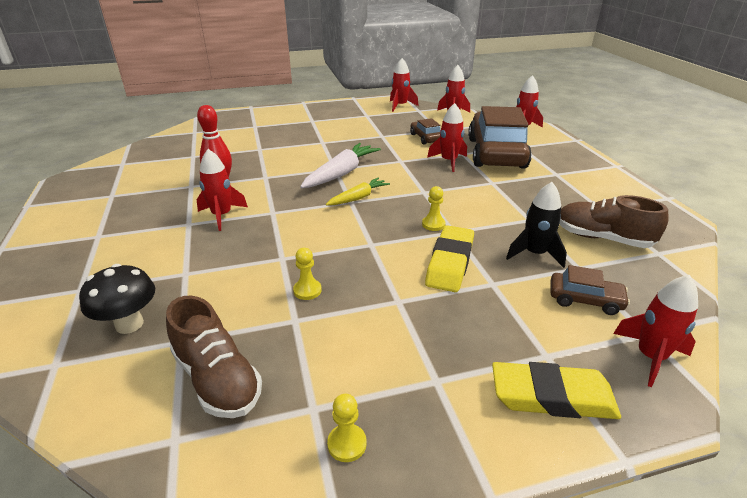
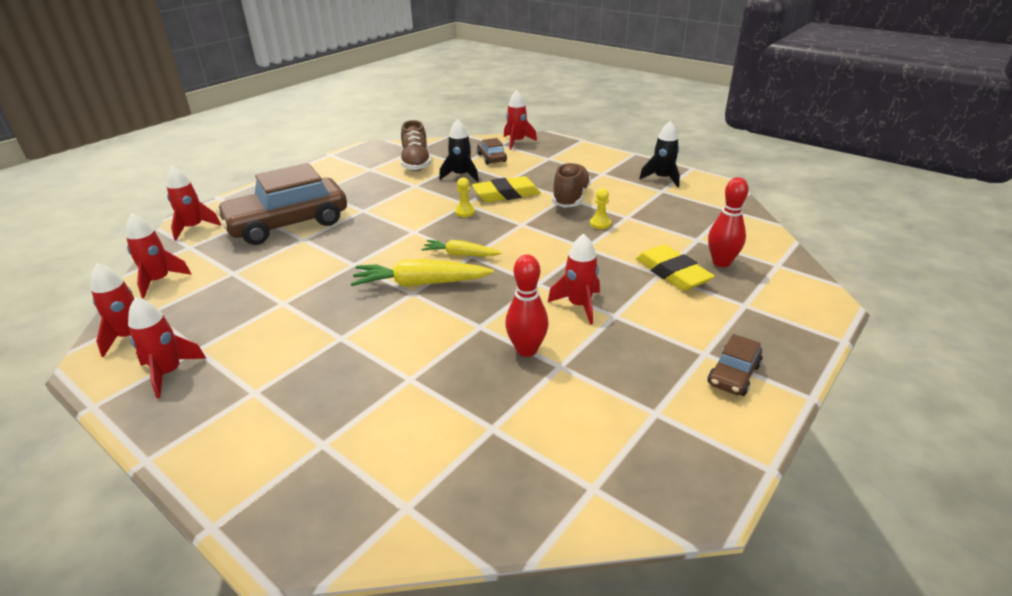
camera: 125 degrees left, 0 degrees up
(129, 324) = (721, 262): black mushroom -> red bowling pin
(217, 379) = (692, 216): brown shoe -> brown shoe (570, 198)
(341, 173) = (420, 284): white carrot -> yellow carrot
(347, 444) = (662, 179): yellow pawn -> black rocket
(426, 138) = (270, 271): brown car -> brown car (733, 375)
(449, 161) = (332, 239): red rocket -> red rocket (169, 373)
(552, 397) = (572, 153): yellow eraser -> yellow eraser (672, 273)

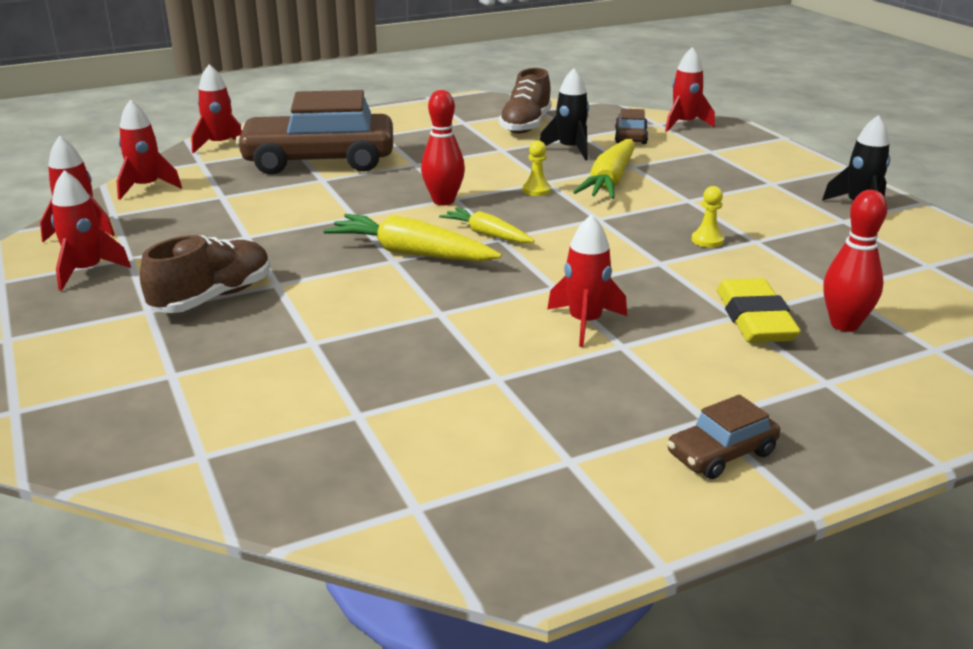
camera: 25 degrees right, 5 degrees down
(506, 194) = (610, 181): yellow eraser -> yellow carrot
(526, 350) = (472, 351): red bowling pin -> red bowling pin (443, 201)
(570, 198) = (695, 202): brown shoe -> brown shoe (213, 297)

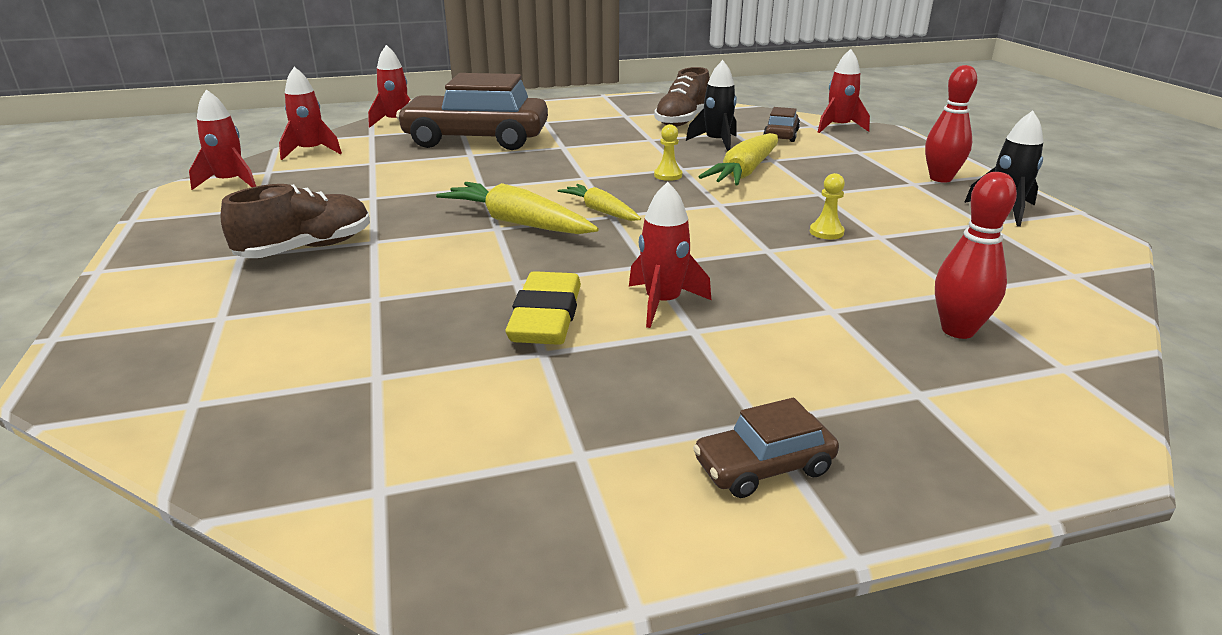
camera: 10 degrees right, 0 degrees up
(87, 271) = (211, 217): red rocket -> none
(443, 201) = (573, 179): red bowling pin -> red bowling pin (940, 178)
(754, 319) = (853, 315): yellow eraser -> yellow eraser (546, 317)

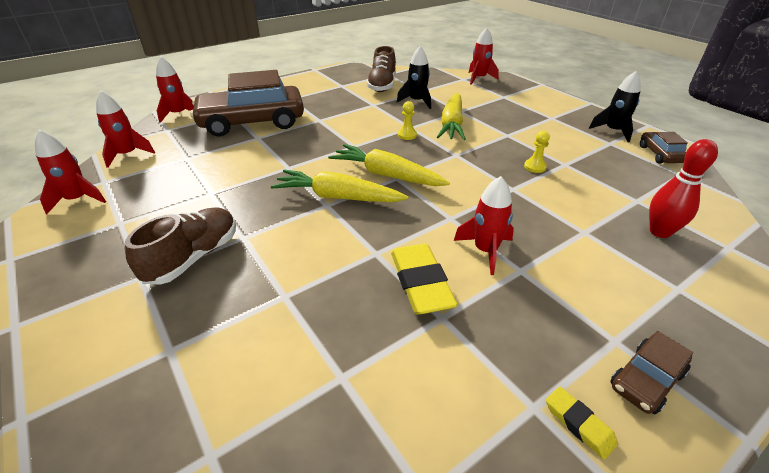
camera: 20 degrees left, 10 degrees up
(600, 211) = (386, 175): yellow carrot -> yellow carrot, size x1.62
(623, 482) = (578, 424): none -> yellow eraser
(781, 135) = (450, 89): brown car -> brown car (659, 154)
(940, 178) = (563, 111): red bowling pin -> none

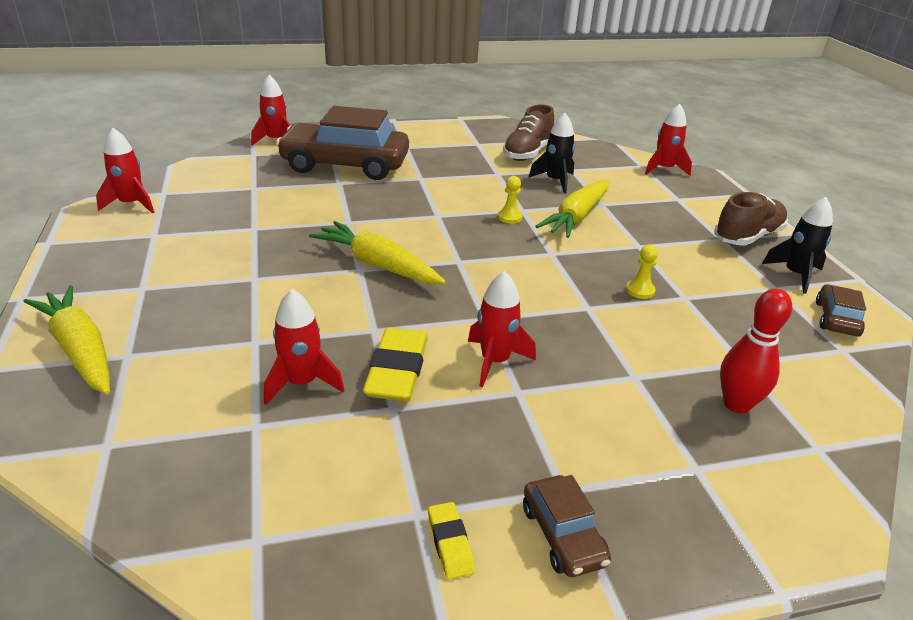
camera: 20 degrees right, 5 degrees down
(128, 155) = (201, 172): red rocket -> red rocket (302, 383)
(193, 257) = (197, 284): brown shoe -> brown shoe (747, 237)
(386, 175) = (449, 255): yellow carrot -> yellow carrot (80, 349)
(646, 379) = (563, 535): brown car -> brown car turned 90 degrees counterclockwise

